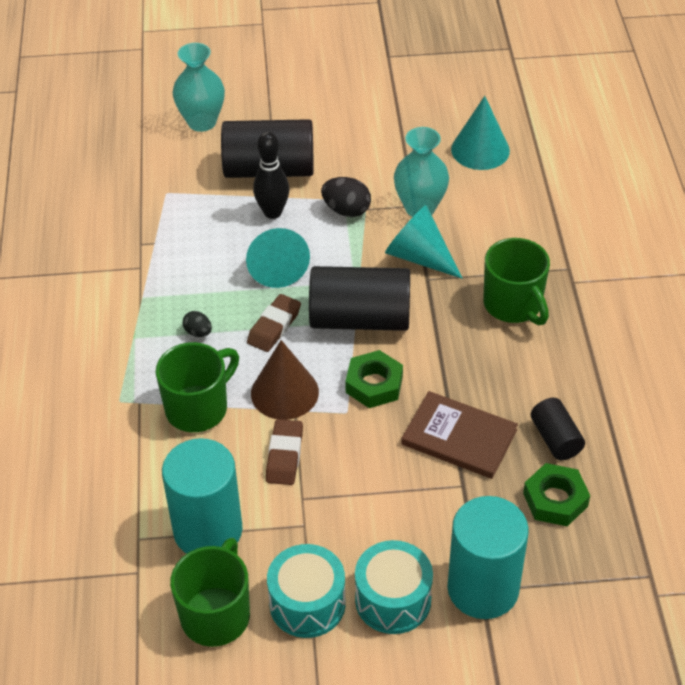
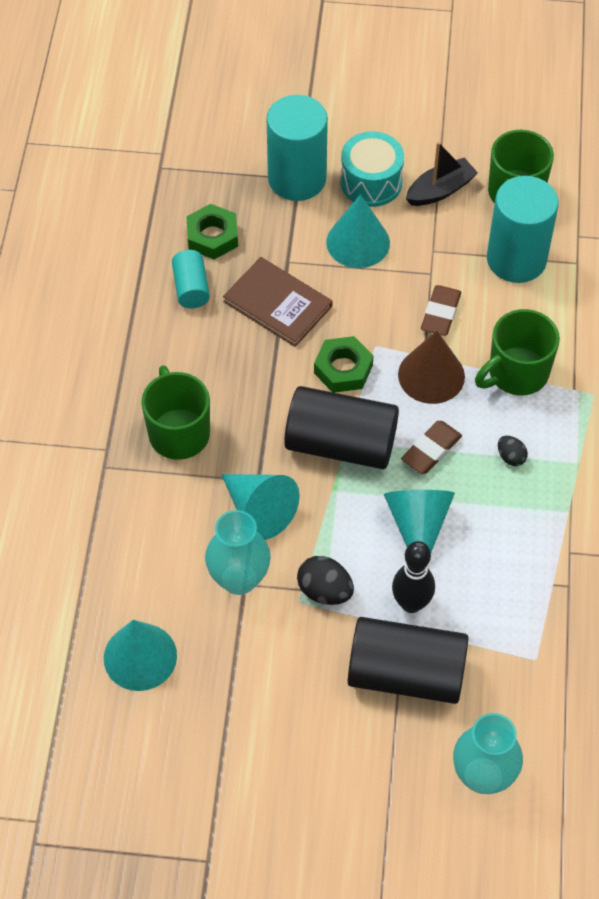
camera: 170 degrees left, 10 degrees up
(307, 603) = (440, 190): turquoise drum -> black boat
(391, 520) = (358, 242): none -> turquoise cone
(555, 439) = (191, 288): black cylinder -> turquoise cylinder

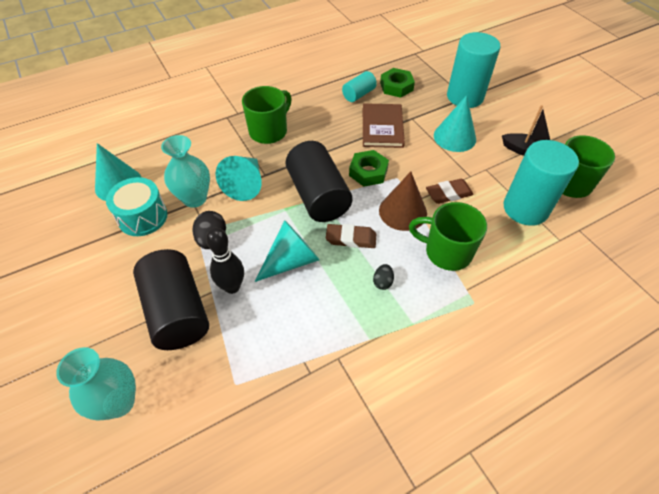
camera: 55 degrees right, 5 degrees down
(371, 182) = (497, 123): turquoise drum -> turquoise drum (143, 217)

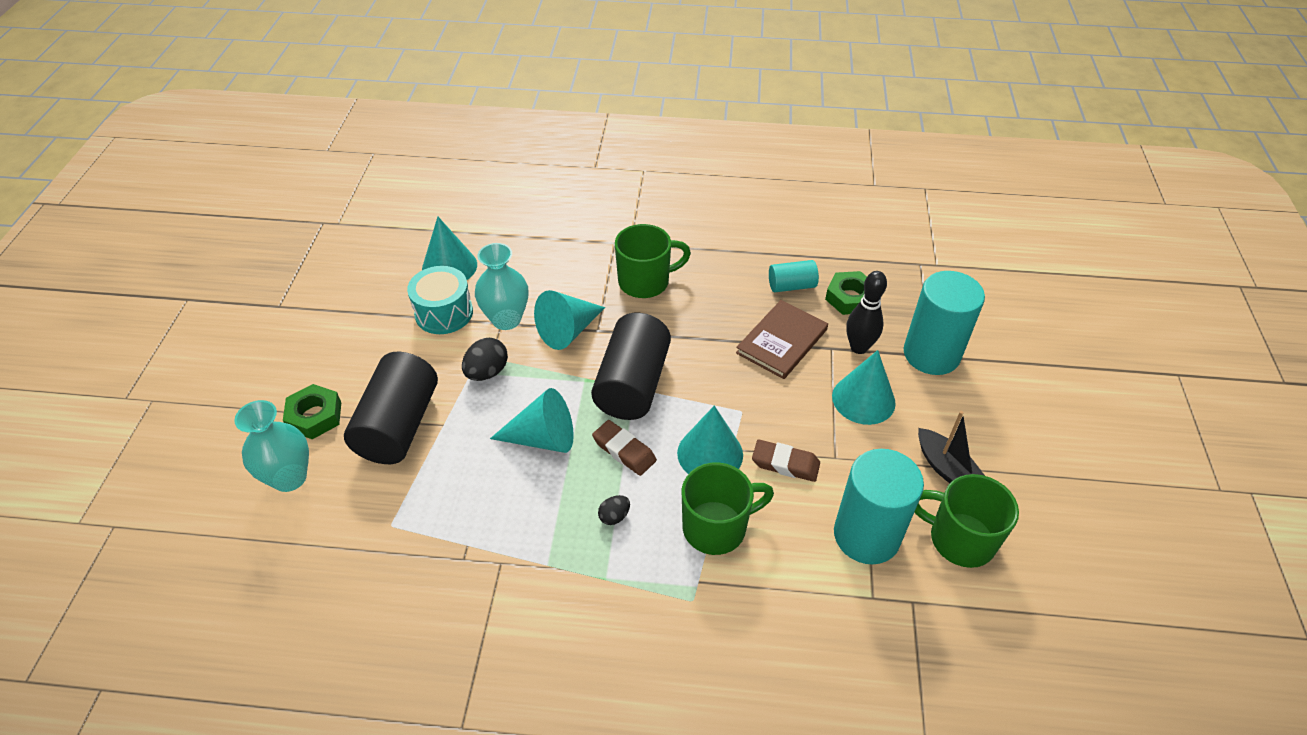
camera: 35 degrees right, 5 degrees down
(232, 287) = (465, 431): black bowling pin -> black bowling pin (859, 347)
(368, 172) = (713, 386): green nut -> green nut (315, 416)
(402, 211) = (710, 453): brown cone -> turquoise cone
(446, 252) = (716, 527): green mug -> green mug turned 105 degrees clockwise

